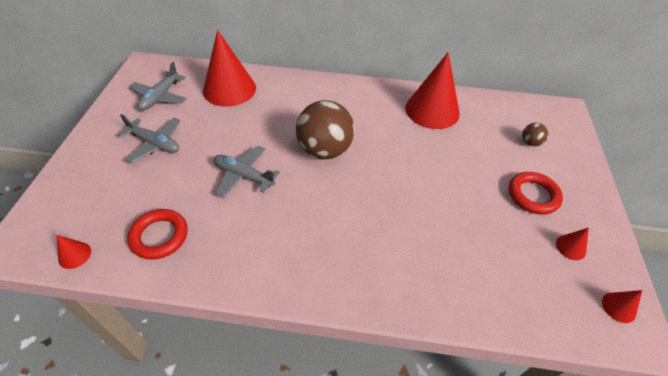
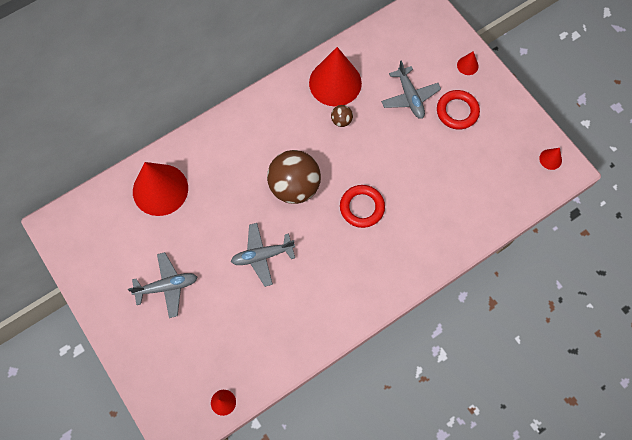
camera: 40 degrees left, 20 degrees up
(159, 236) = (260, 344): red ring -> red ring (362, 207)
(160, 97) = (114, 244): grey plane -> grey plane (410, 97)
(530, 143) = (424, 61): brown ball -> brown ball (341, 121)
(570, 247) = (503, 136): red cone -> red cone (467, 65)

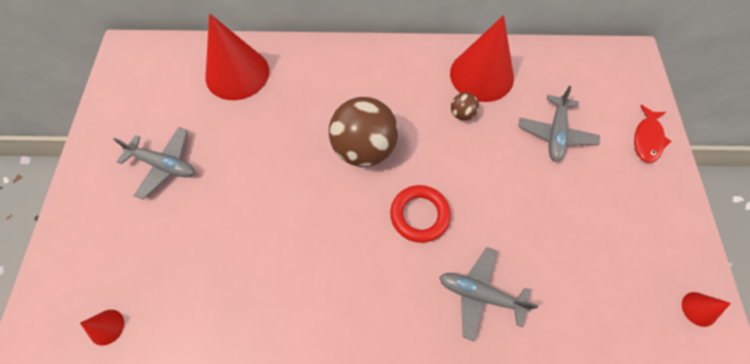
camera: 35 degrees right, 5 degrees down
(262, 255) = (277, 196): grey plane -> grey plane (480, 294)
(457, 111) = (603, 180): red ring -> none
(467, 65) = (647, 139): red cone -> red fish

